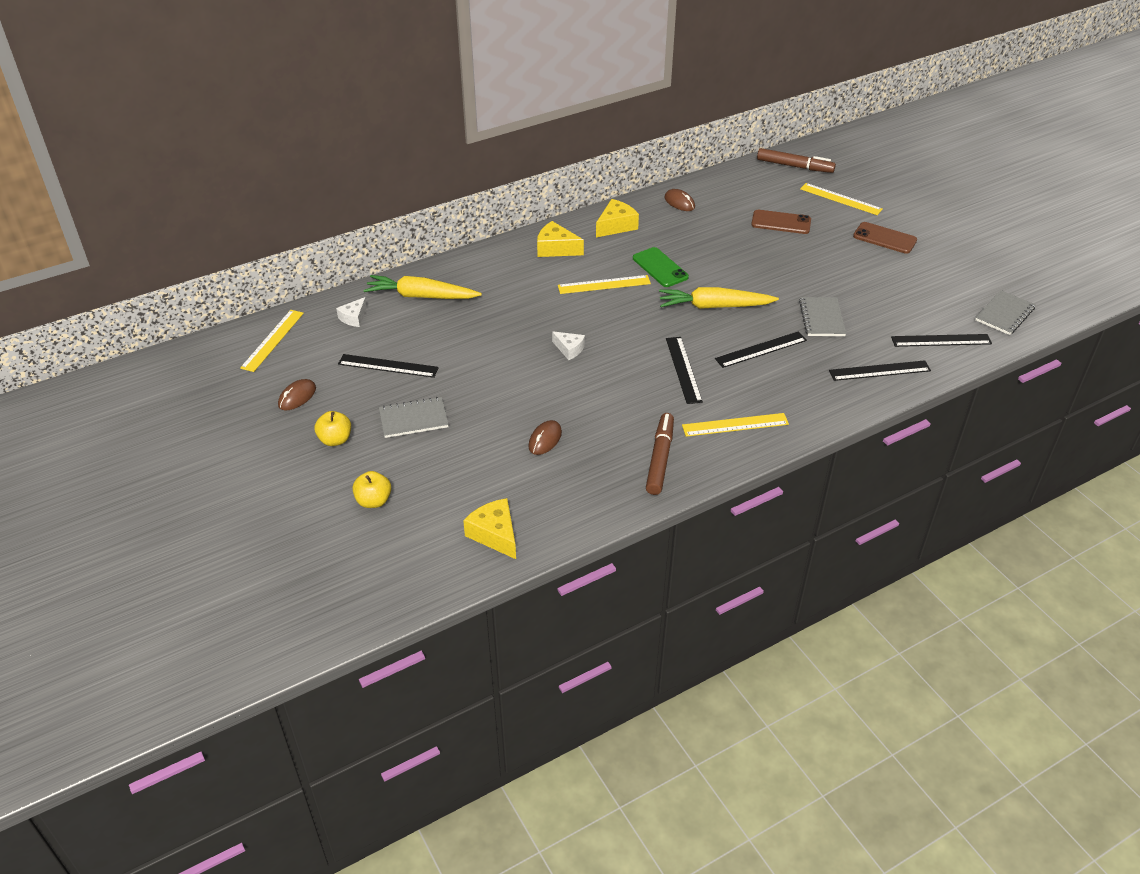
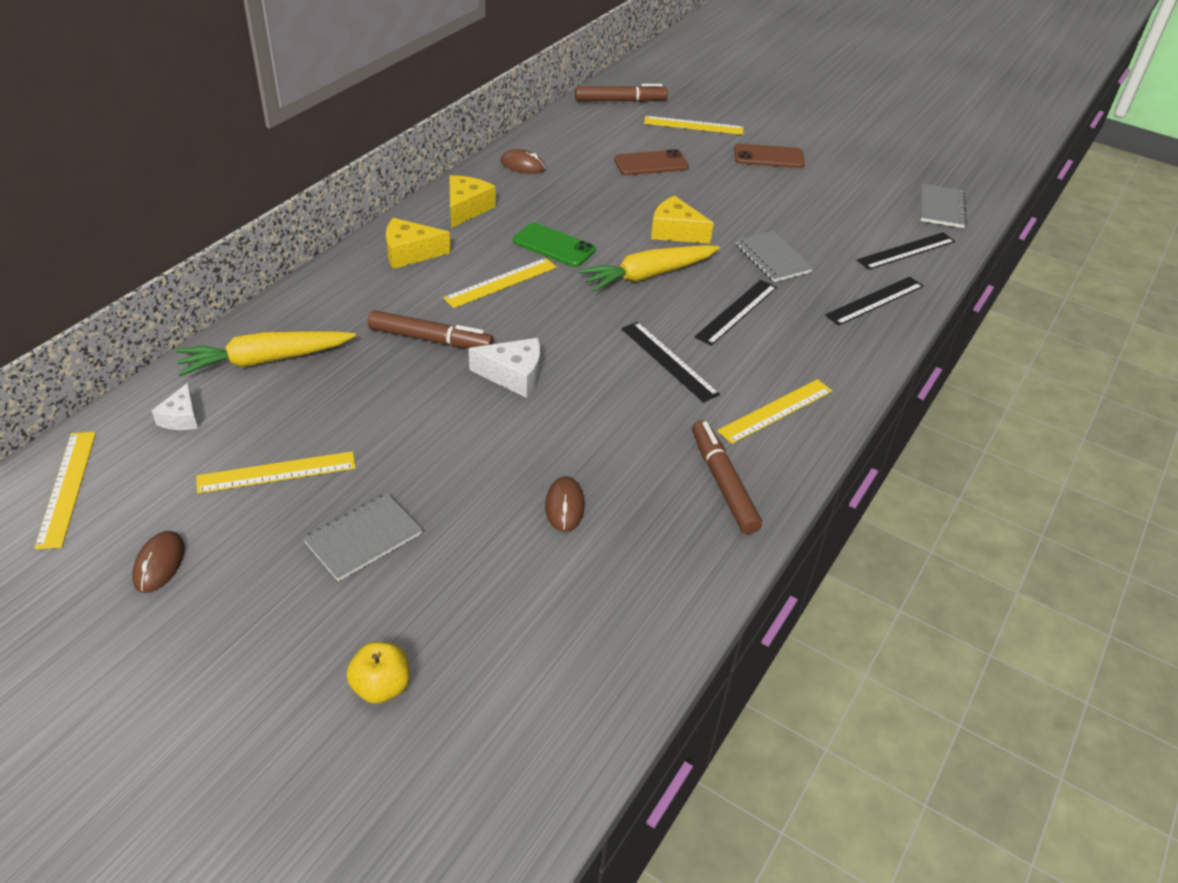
camera: 30 degrees left, 0 degrees up
(335, 440) = (262, 611): yellow apple -> none
(388, 366) = (276, 472): black ruler -> yellow ruler
(495, 534) = (590, 669): yellow cheese -> yellow cheese (675, 232)
(531, 311) = (430, 339): none -> brown marker
(569, 349) = (513, 375): white cheese -> white cheese, size x1.54

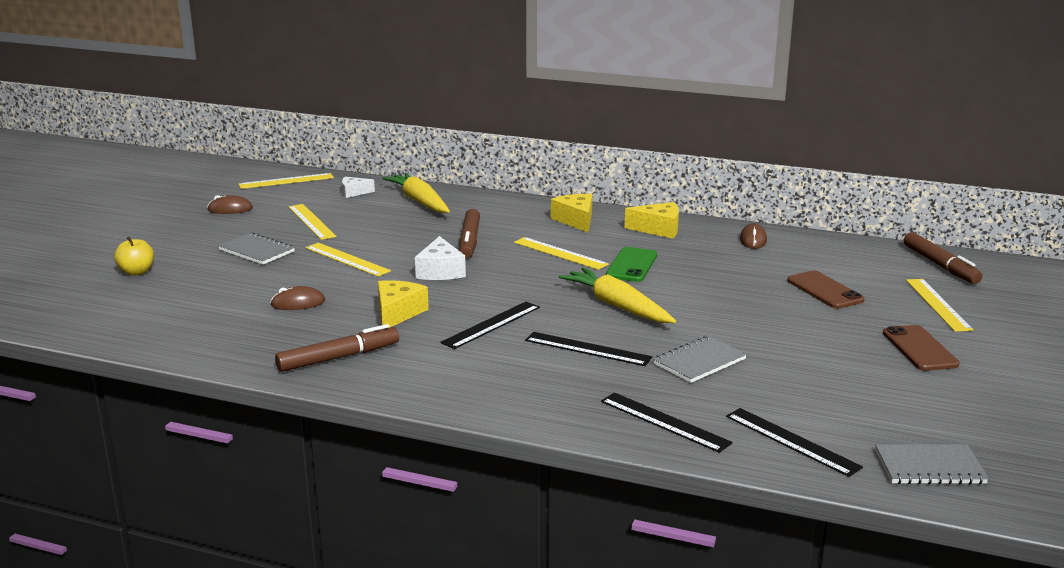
camera: 80 degrees right, 20 degrees down
(675, 232) = (704, 312): yellow cheese -> yellow cheese (397, 313)
(776, 411) = (443, 375): yellow ruler -> yellow ruler (347, 259)

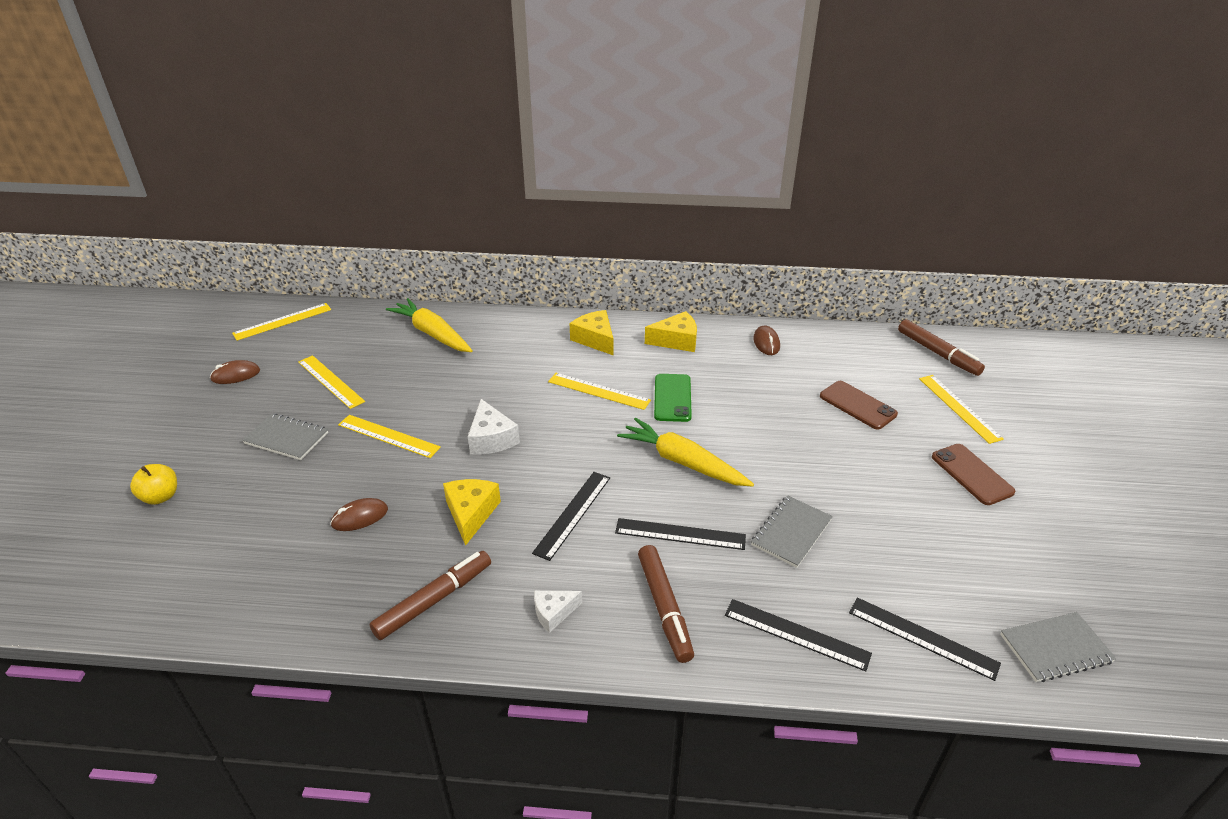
camera: 15 degrees left, 15 degrees up
(354, 192) = (360, 329): white cheese -> white cheese (554, 613)
(469, 241) = (503, 386): brown marker -> brown marker (664, 608)

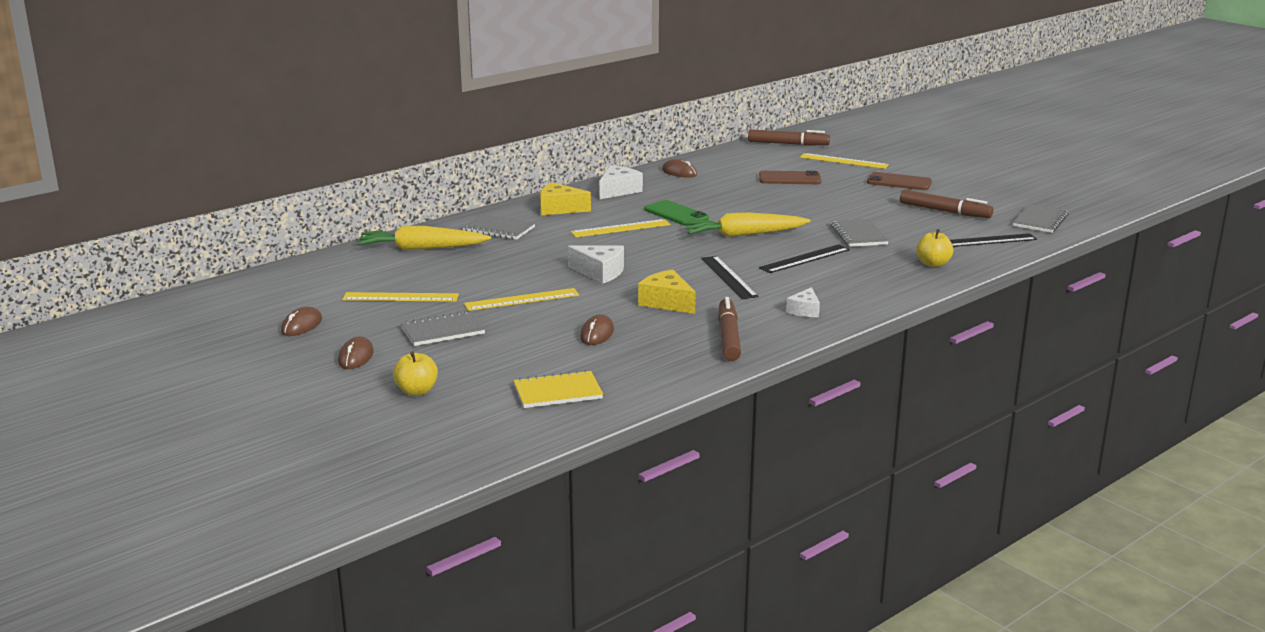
camera: 45 degrees left, 15 degrees down
(201, 431) = (356, 357): none -> brown mouse
(218, 571) = (558, 392): none -> yellow notebook
(283, 321) = (260, 289): yellow ruler -> none
(514, 340) = (499, 229): none -> grey notebook
(664, 608) = (855, 284): brown marker -> brown marker (945, 211)
(676, 341) = (618, 191): yellow cheese -> white cheese
(796, 634) = (933, 264): black ruler -> yellow apple

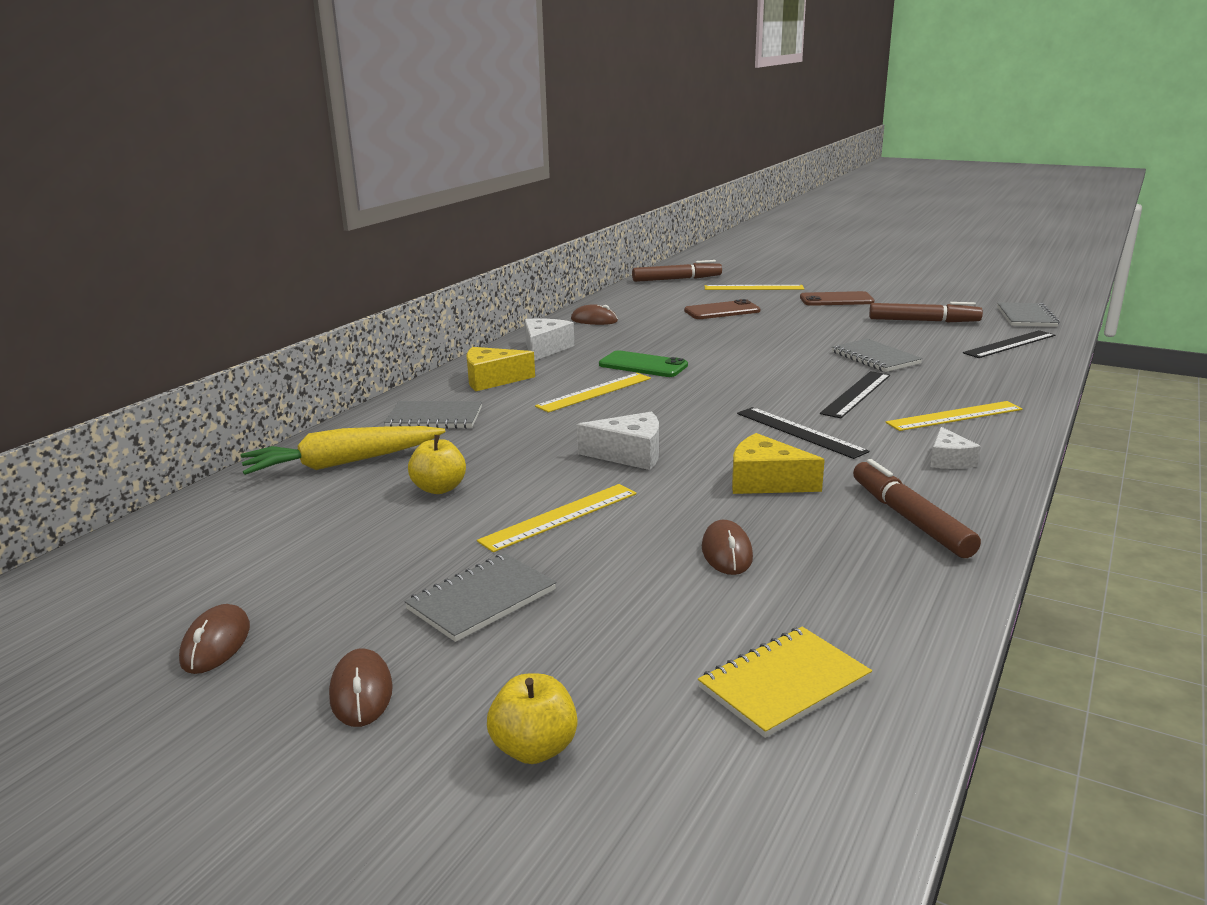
camera: 20 degrees left, 0 degrees up
(400, 297) = (364, 550): yellow ruler -> yellow ruler (954, 416)
(744, 235) = (751, 377): yellow carrot -> none
(933, 264) = (999, 377): yellow apple -> yellow apple (439, 488)

